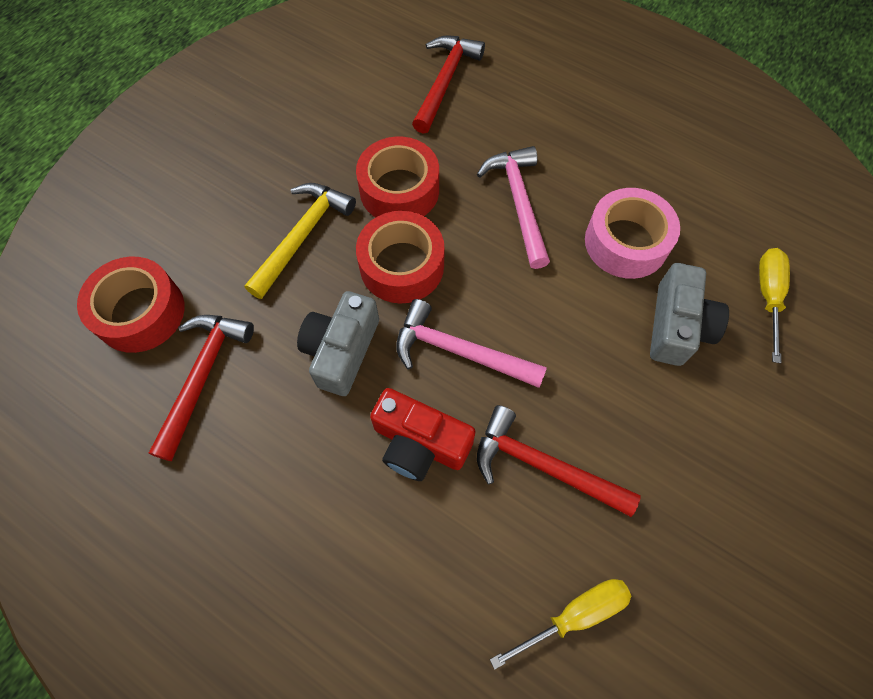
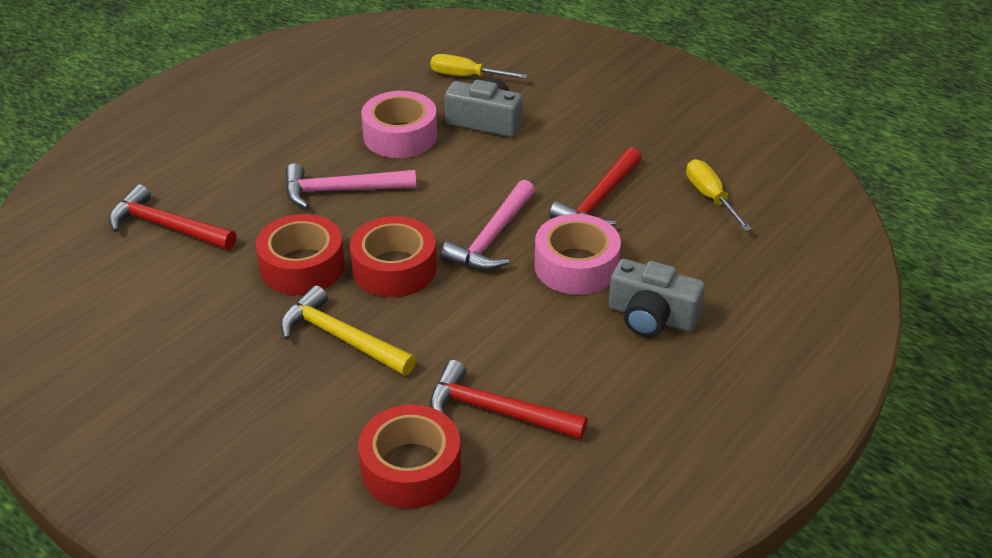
camera: 85 degrees left, 25 degrees down
(341, 351) = (481, 311): grey camera -> grey camera (651, 316)
(419, 443) = (576, 266): red camera -> pink tape

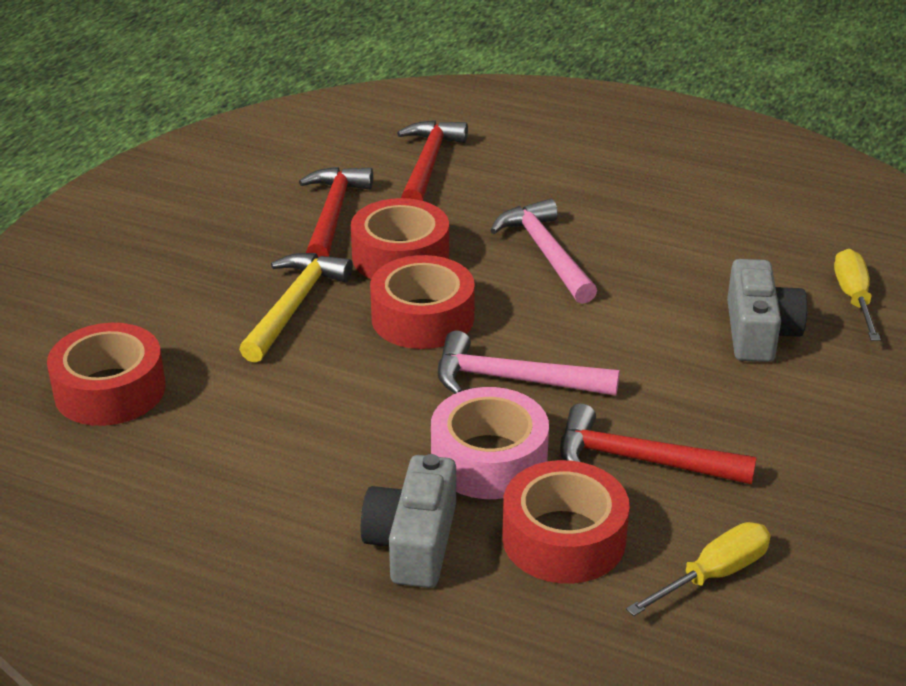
camera: 75 degrees right, 5 degrees down
(400, 136) = (680, 272): pink tape -> none
(496, 411) = (206, 435): red hammer -> red hammer (333, 214)
(664, 249) = (563, 538): none -> red tape

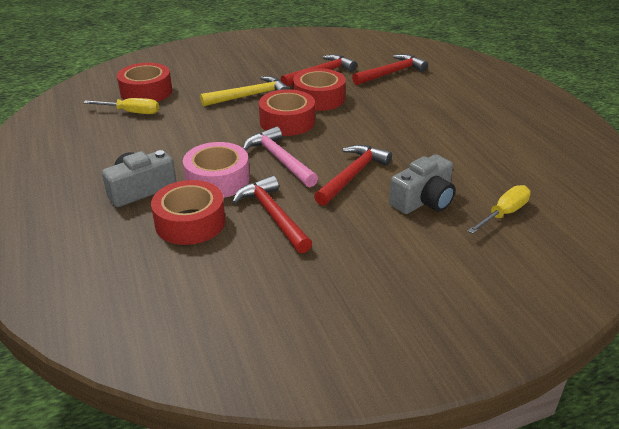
camera: 45 degrees right, 0 degrees up
(546, 253) = (381, 124): pink hammer -> none
(635, 347) = (352, 175): none -> red hammer
(713, 575) = (218, 274): yellow screwdriver -> yellow screwdriver (131, 112)

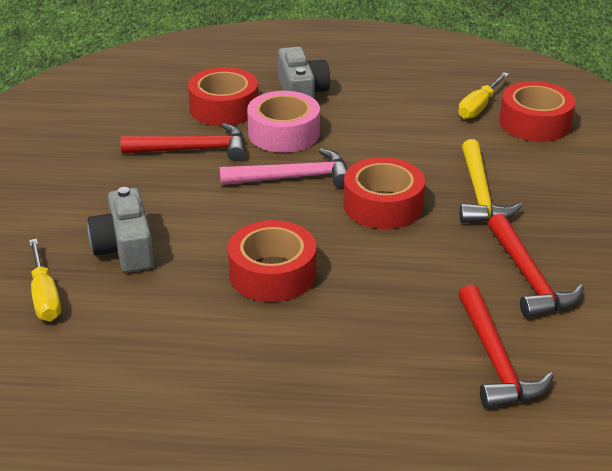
camera: 115 degrees right, 0 degrees up
(319, 98) = (438, 250): red tape -> red tape (272, 273)
(352, 175) = (218, 216): red hammer -> none

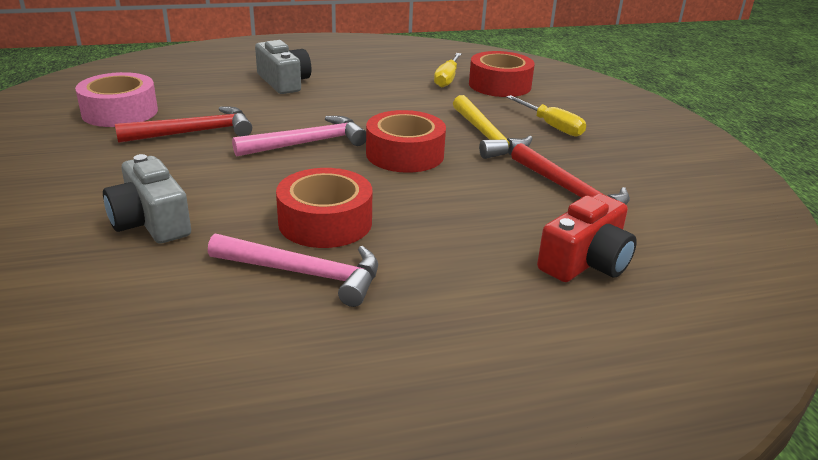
camera: 20 degrees left, 5 degrees down
(45, 296) = (66, 281): yellow screwdriver -> yellow screwdriver (551, 126)
(224, 108) = (213, 99): red tape -> none
(233, 325) = (305, 274): none -> pink hammer
(284, 133) = (281, 112): pink tape -> pink tape (120, 112)
(495, 360) = (586, 262): red hammer -> red camera

